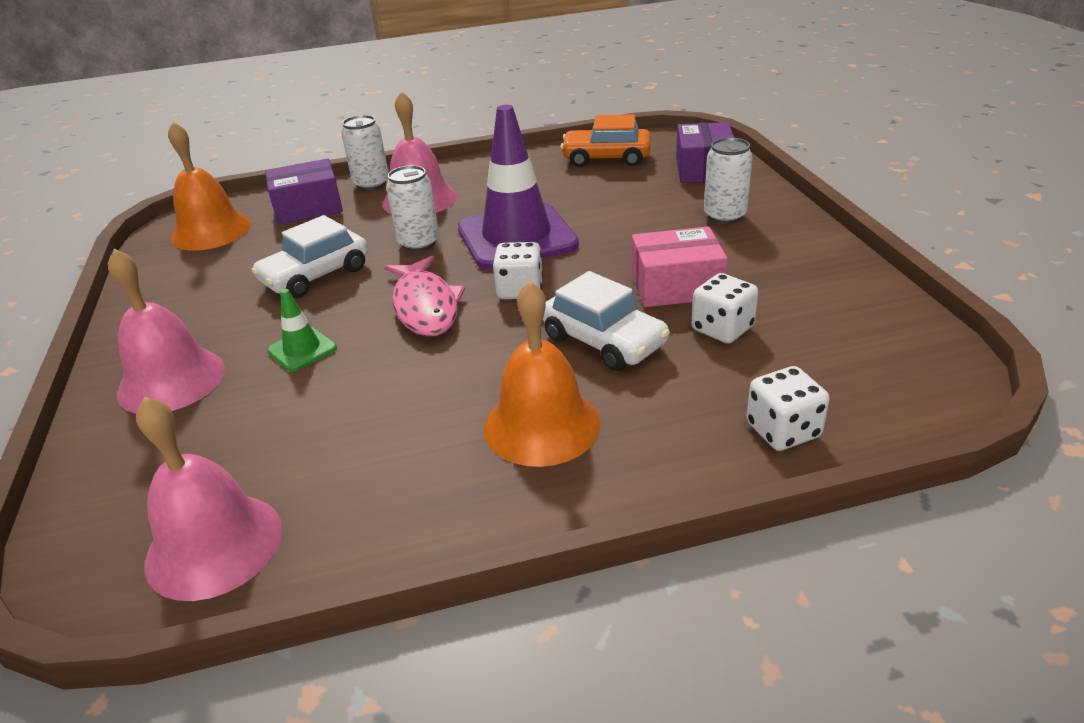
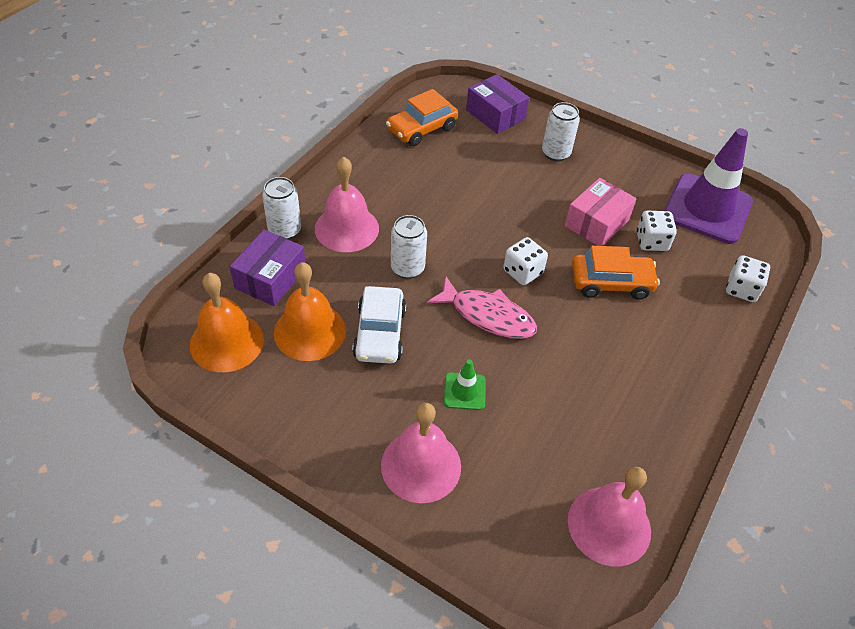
camera: 50 degrees left, 15 degrees up
(517, 237) = (462, 230): purple traffic cone -> purple traffic cone (707, 209)
(542, 425) = (651, 353): orange bell -> orange bell (310, 331)
(604, 341) = (611, 283): white car -> orange car

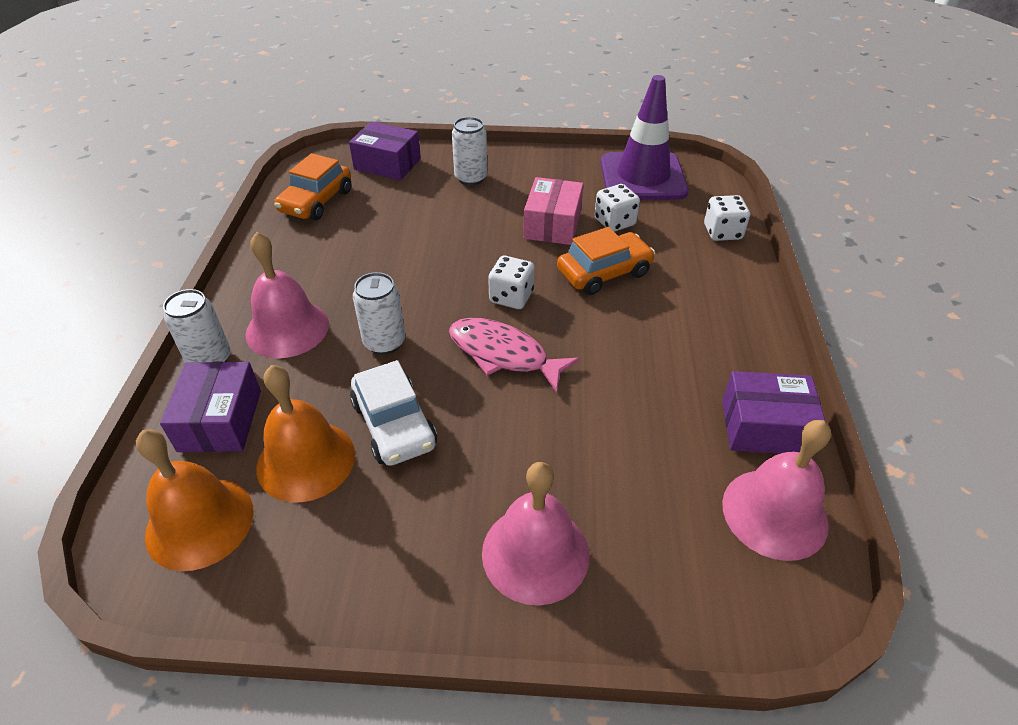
camera: 25 degrees left, 5 degrees down
(464, 391) = (530, 444): green traffic cone -> none
(488, 316) = (503, 354): pink fish -> pink fish turned 150 degrees counterclockwise
(651, 463) = (765, 427): none -> purple box

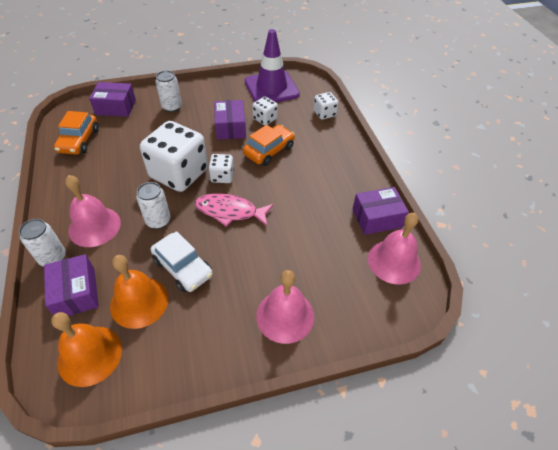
camera: 20 degrees left, 5 degrees up
(444, 278) = (179, 173): none -> white dice
(552, 225) = (230, 127): pink box -> purple box

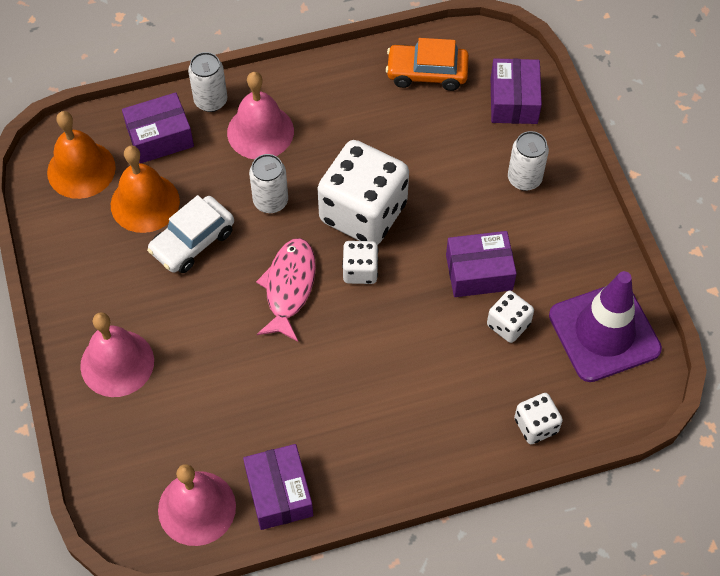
camera: 90 degrees right, 10 degrees up
(269, 151) = (424, 334): orange car -> none

